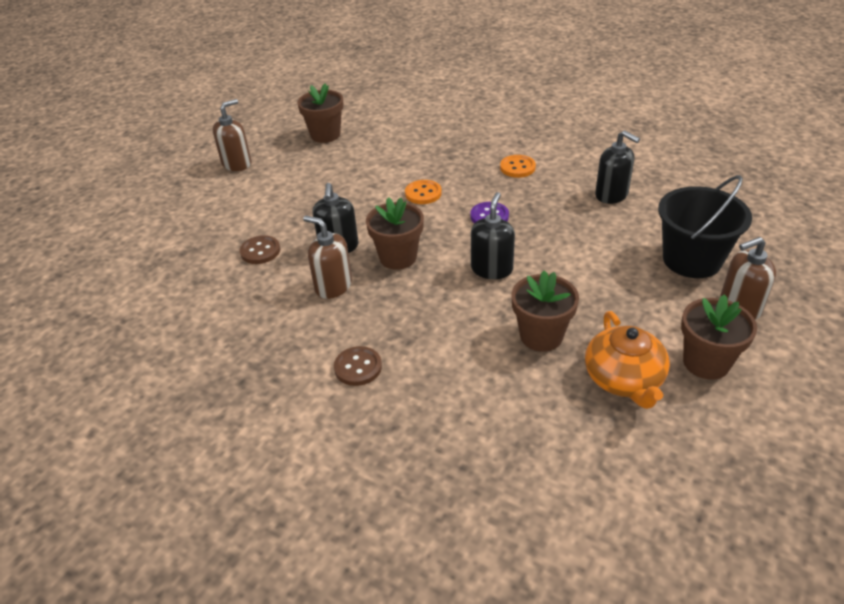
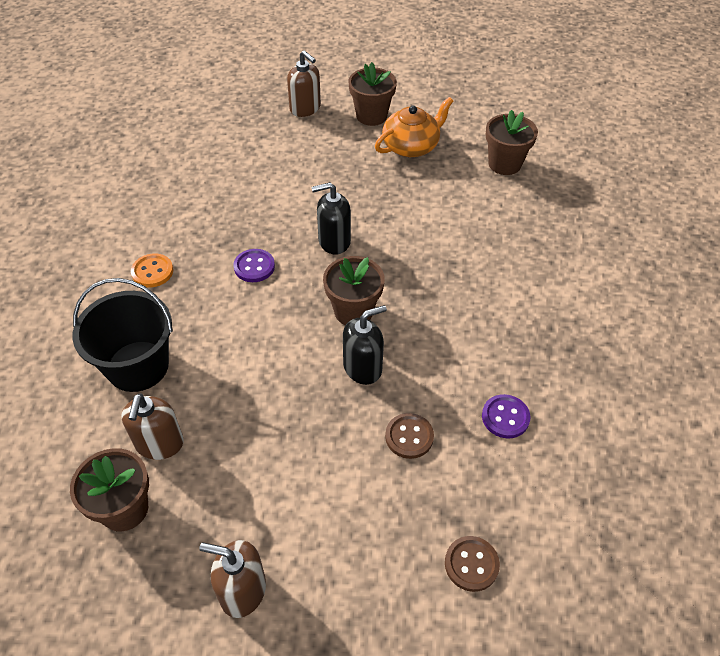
camera: 120 degrees left, 10 degrees up
(224, 307) = (505, 417): none -> purple button
(333, 286) = (422, 343): brown soap dispenser -> brown soap dispenser (159, 443)
(358, 367) = (500, 281): brown button -> brown button (471, 564)
(423, 193) = (234, 334): orange button -> none
(541, 336) = (396, 192): brown flower pot -> brown flower pot (504, 164)
(611, 195) = (181, 194): black soap dispenser -> none
(691, 260) = (260, 135): black bucket -> black bucket (138, 366)

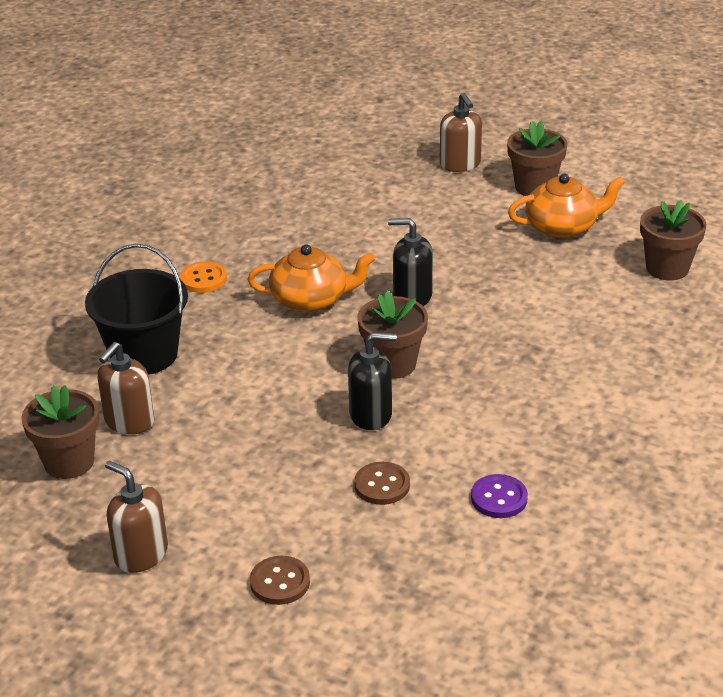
camera: 25 degrees right, 15 degrees down
(254, 267) = (311, 299): purple button -> orange teapot
(471, 564) = (377, 604): brown button -> brown button (280, 582)

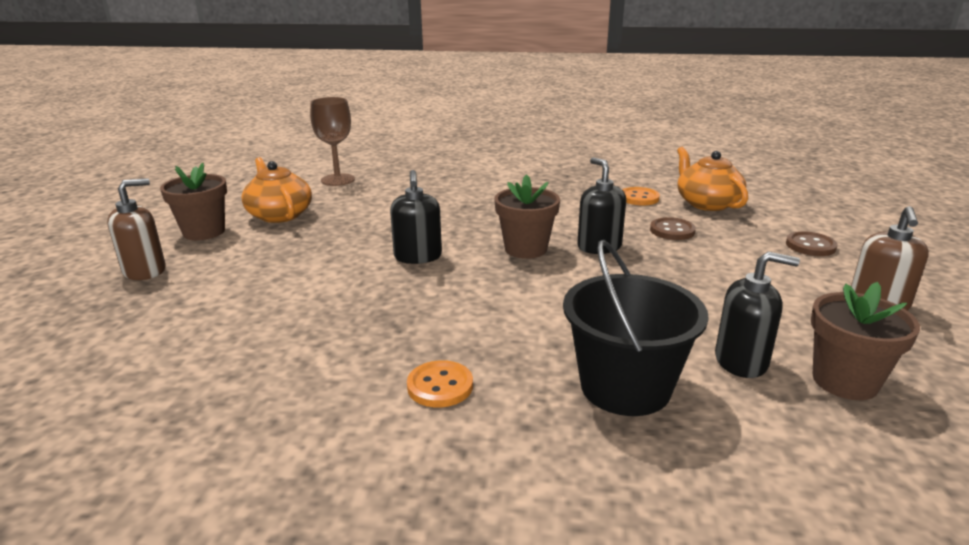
camera: 110 degrees left, 10 degrees down
(129, 421) = (741, 361): brown soap dispenser -> black soap dispenser
(311, 299) = (448, 304): orange teapot -> orange teapot (707, 203)
(499, 498) = (639, 198): purple button -> orange button
(667, 268) = (338, 180): brown flower pot -> brown goblet

